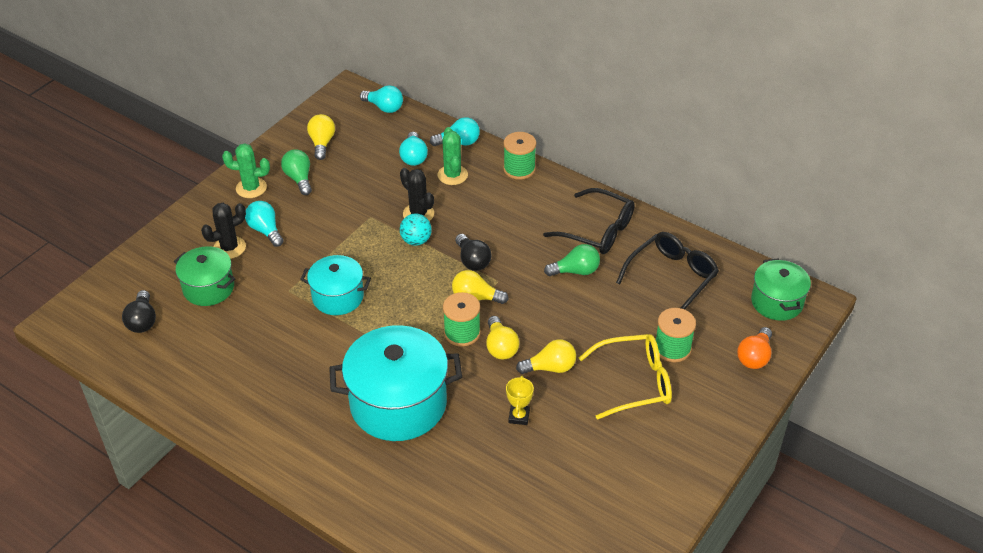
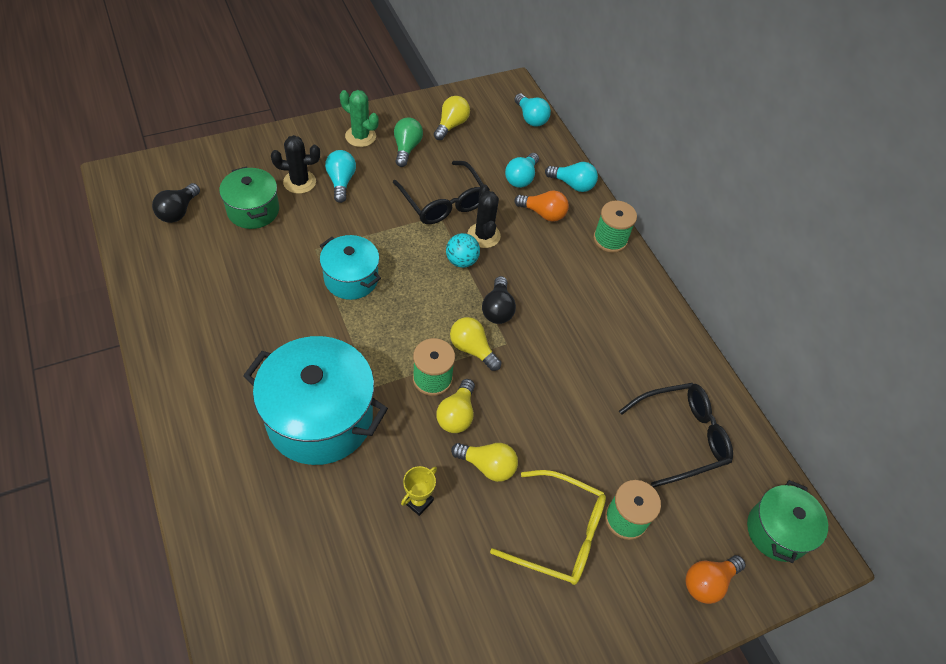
camera: 25 degrees right, 10 degrees up
(452, 175) = (543, 213): green cactus -> orange light bulb
(575, 271) = (588, 375): green light bulb -> none
(598, 231) = (641, 344): black glasses -> black glasses (443, 202)

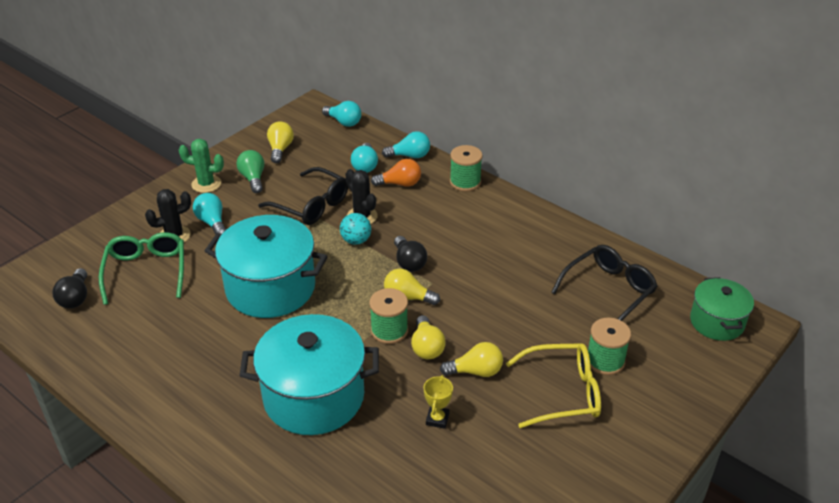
camera: 20 degrees left, 15 degrees down
(253, 210) = (146, 271): green pot -> green glasses
(351, 279) = (270, 288): turquoise pot -> turquoise pot, size x1.73
(708, 582) = (691, 375): orange light bulb -> none

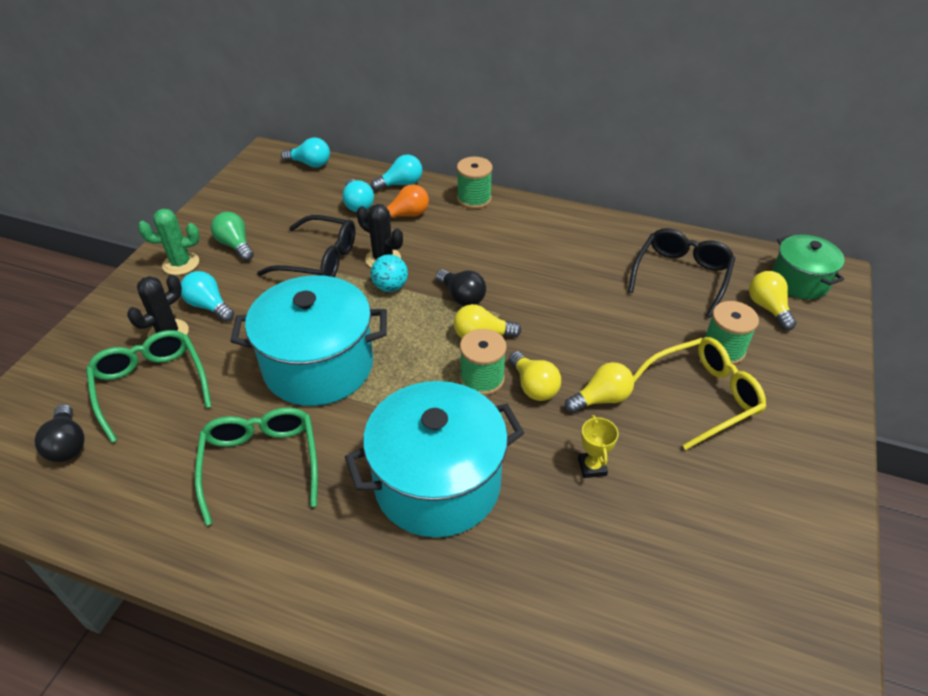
camera: 20 degrees left, 5 degrees up
(197, 347) = (261, 463): none -> green glasses
(280, 149) = (252, 207): yellow light bulb -> yellow light bulb (768, 308)

